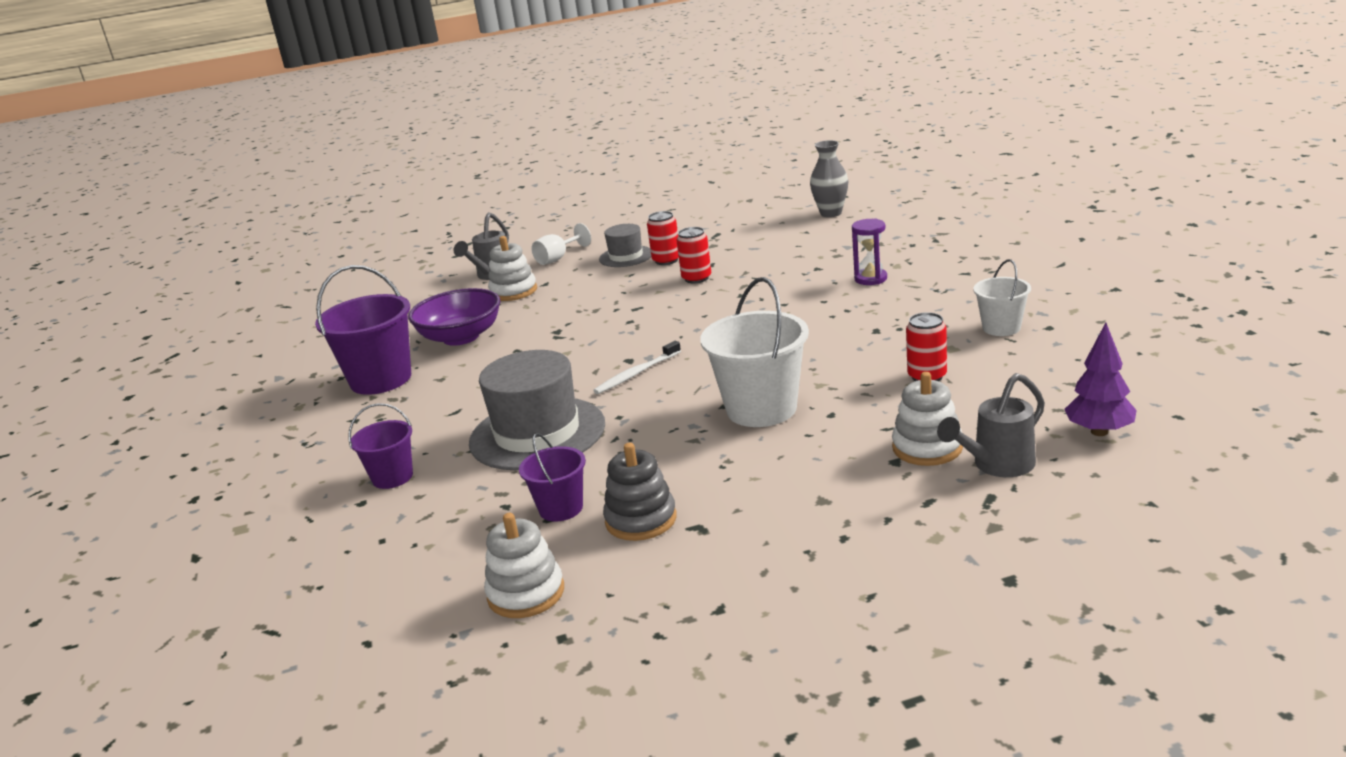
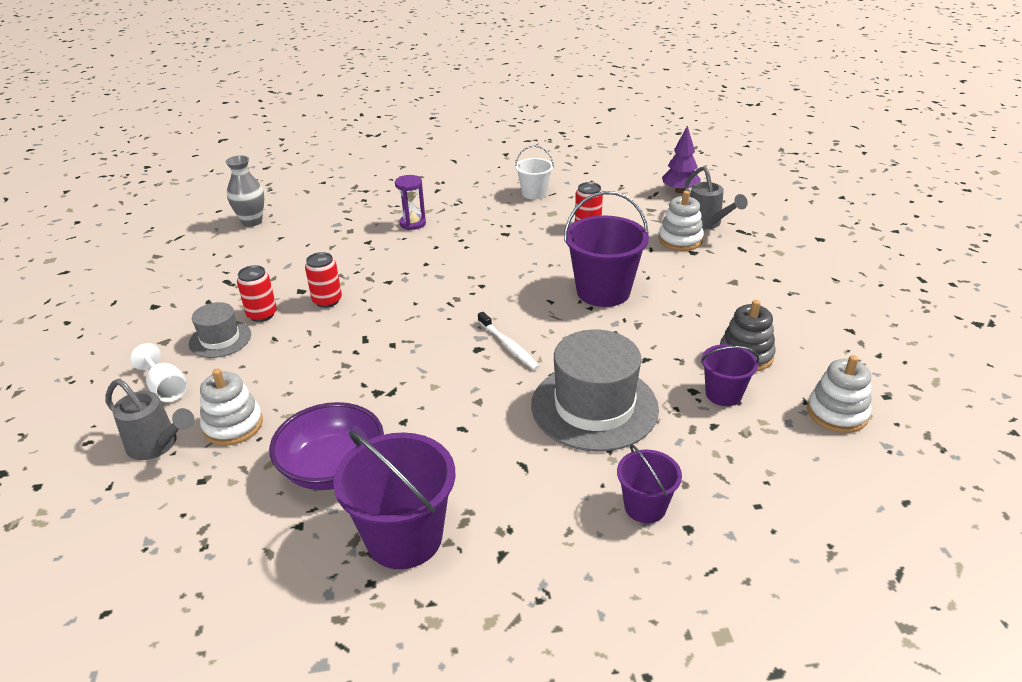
camera: 85 degrees left, 10 degrees up
(761, 409) = (603, 291): white bucket -> purple bucket

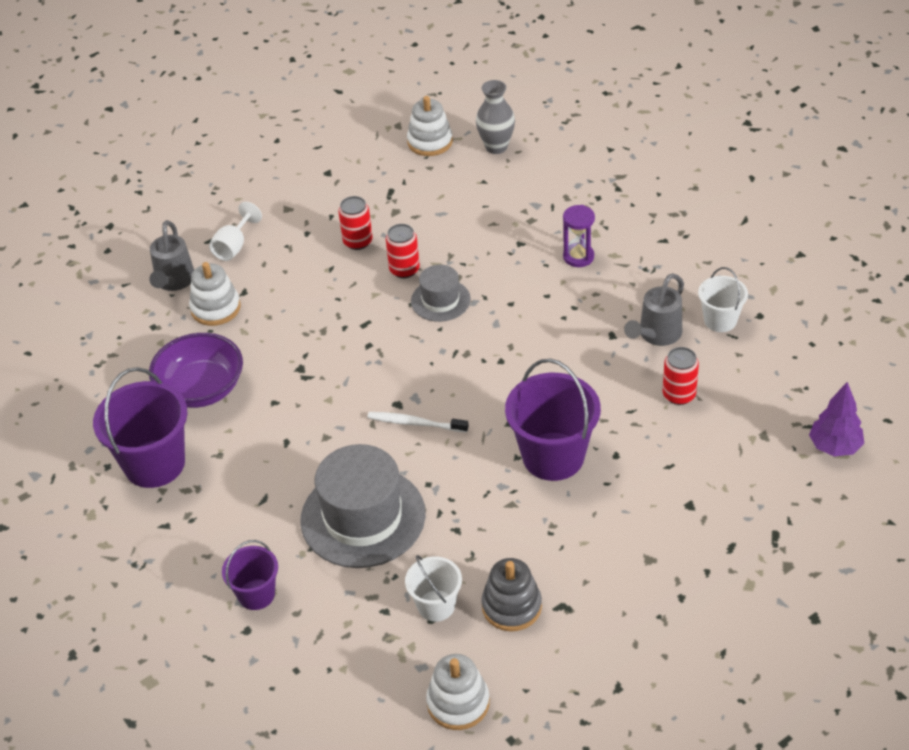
camera: 65 degrees right, 10 degrees up
(220, 339) = (309, 238): grey hat -> grey hat (440, 300)
(509, 346) = (415, 423): white toothbrush -> white toothbrush turned 75 degrees clockwise
(680, 240) = (709, 485): white stacking toy -> white stacking toy (430, 142)
(707, 223) = (769, 498): grey watering can -> grey watering can (656, 335)
(723, 394) = (436, 605): purple bucket -> white bucket

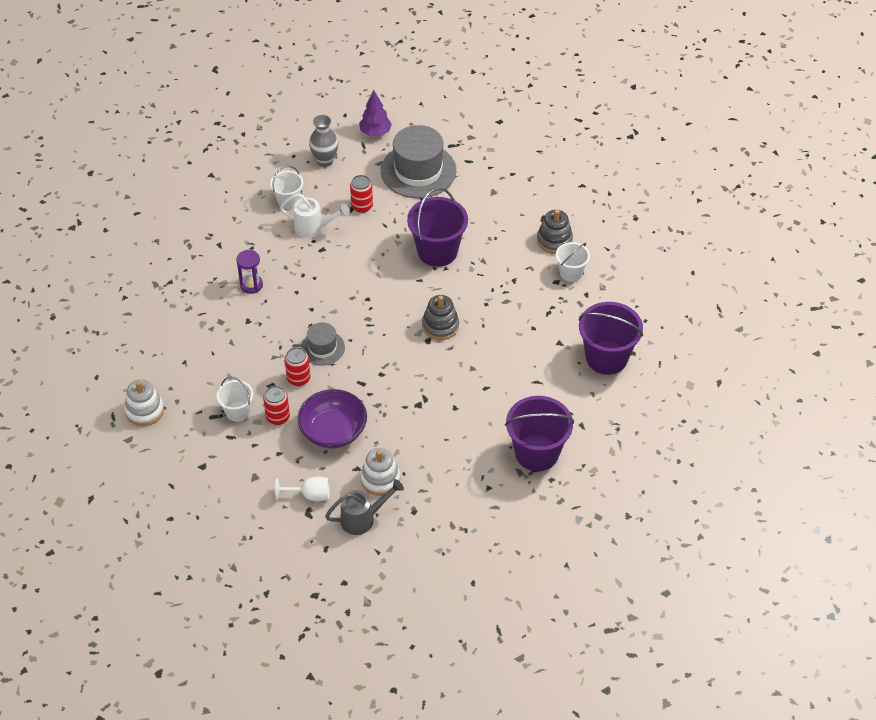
camera: 115 degrees left, 5 degrees up
(201, 389) = (461, 454): purple bowl -> purple bowl (333, 431)
(256, 594) = (606, 358): purple bucket -> purple bucket, size x1.77
(363, 517) = (526, 327): grey hat -> grey hat (418, 170)
(385, 211) = (237, 411): none -> white bucket
(415, 423) = (440, 326): white toothbrush -> grey stacking toy
(458, 703) = (626, 245): white stacking toy -> none
(496, 147) = (140, 366): grey vase -> grey vase (325, 161)
(656, 335) = (313, 228): grey watering can -> white watering can

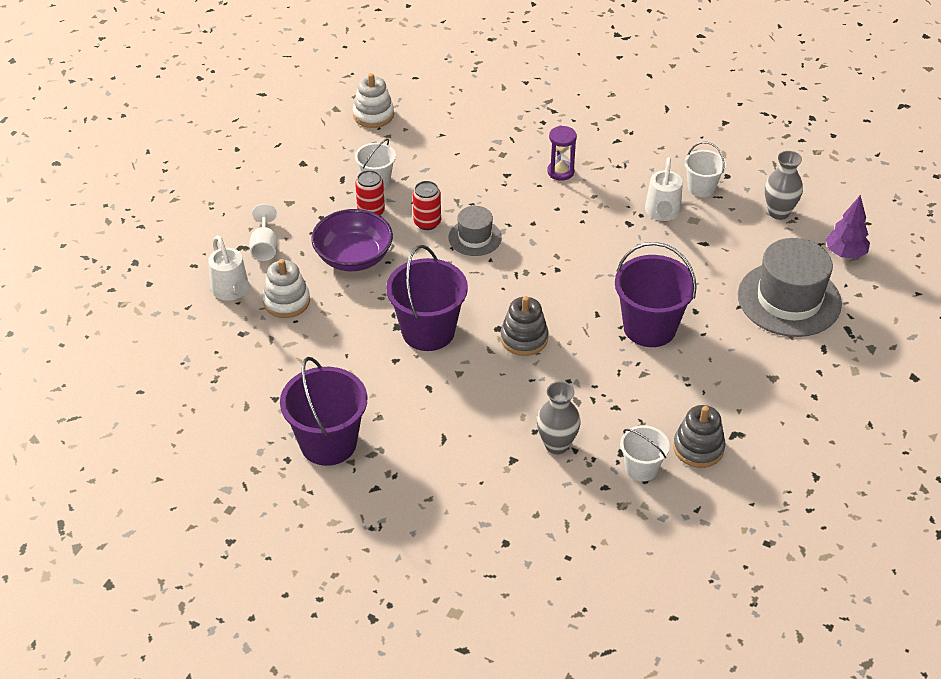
camera: 85 degrees right, 5 degrees down
(362, 206) = (710, 252): red can -> none
(363, 519) = (232, 291): grey watering can -> white watering can
(547, 316) = (557, 445): none -> grey vase
(606, 358) = (493, 513): purple bucket -> purple bucket (428, 331)

